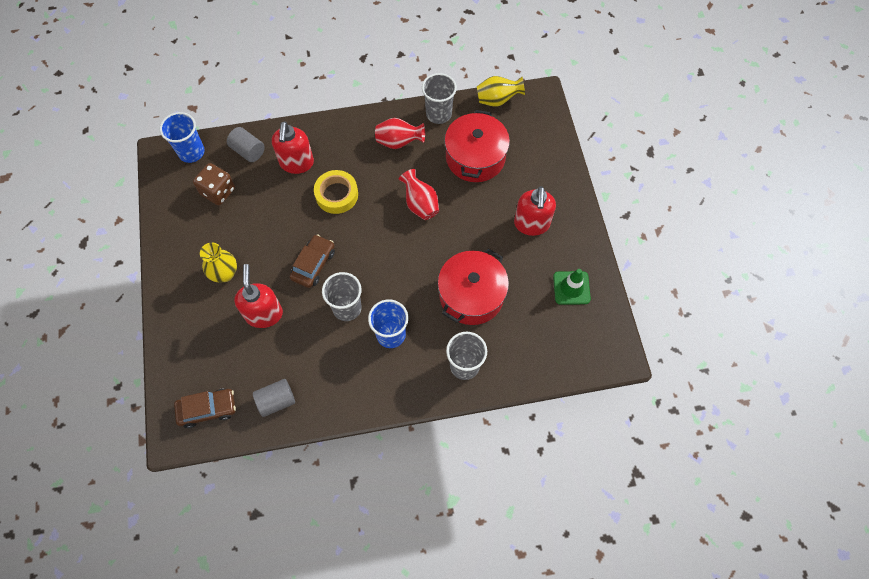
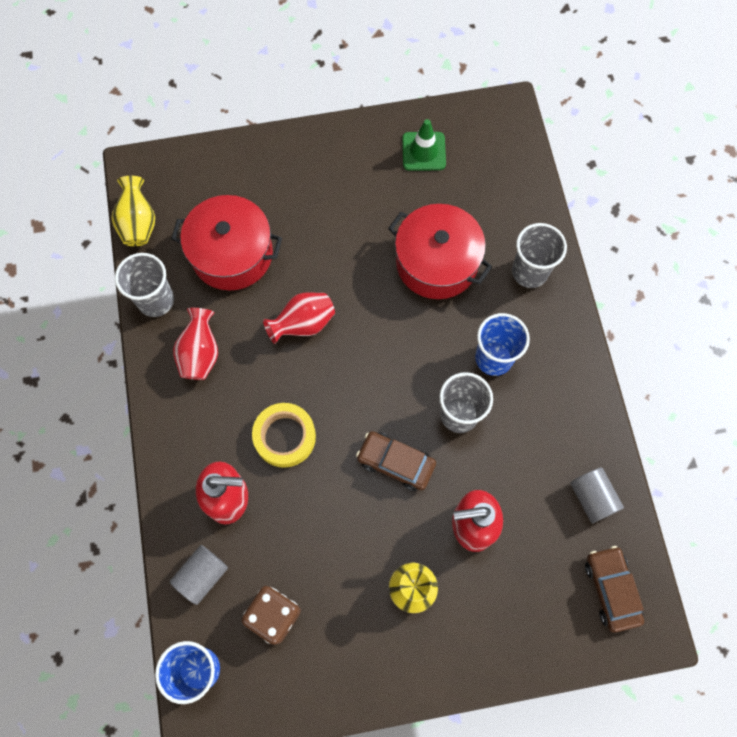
camera: 90 degrees left, 5 degrees up
(531, 224) = (336, 190): red soap dispenser -> none

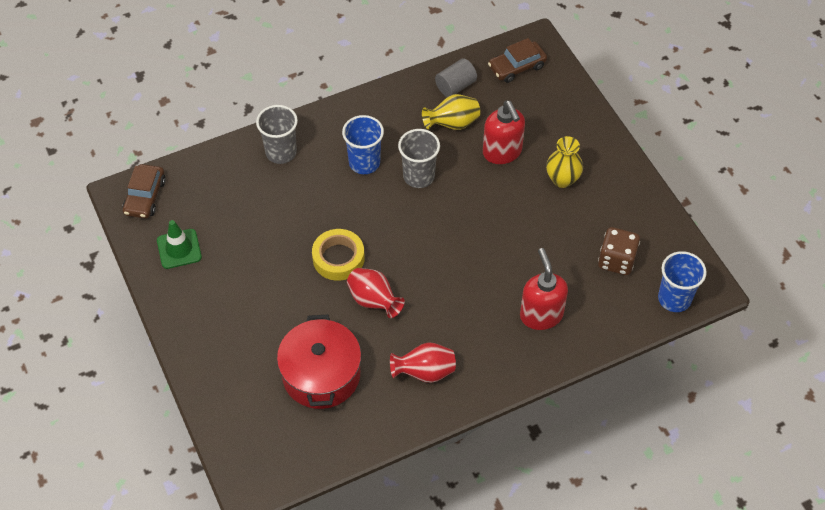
camera: 105 degrees left, 15 degrees down
(138, 223) = (309, 465): yellow vase -> yellow vase (452, 124)
(156, 300) = (384, 424): grey cup -> none
(202, 575) = (607, 316): grey cylinder -> none
(285, 437) = (477, 289): yellow tape -> yellow tape (338, 258)
(395, 463) = (471, 209): brown car -> brown car (145, 197)
(436, 262) = (289, 217): red pot -> none

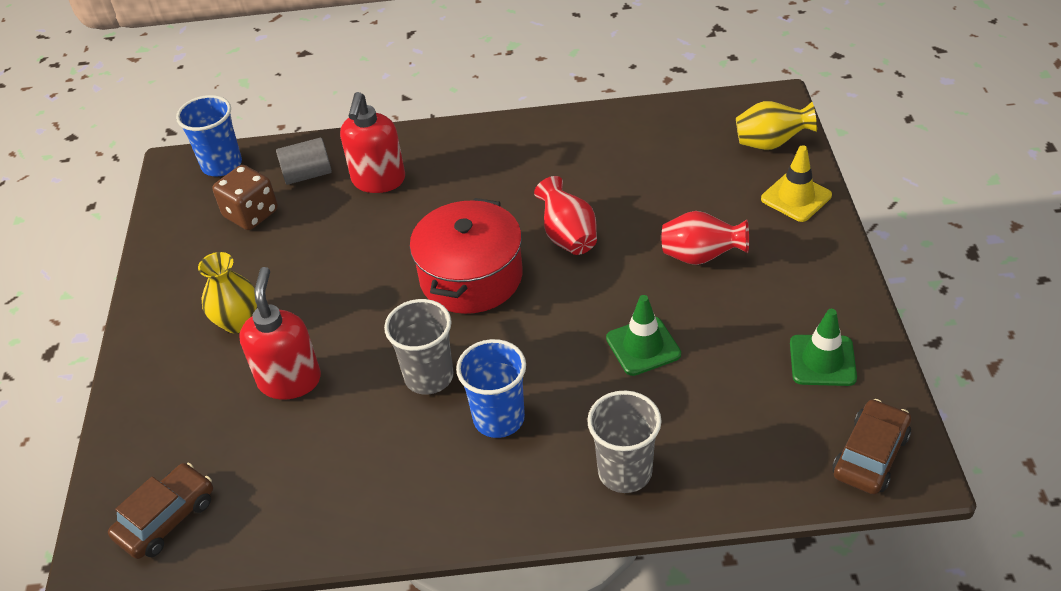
camera: 155 degrees left, 10 degrees down
(215, 381) = (796, 197): none -> yellow traffic cone
(294, 230) = (643, 346): none -> green traffic cone
(321, 375) = (663, 178): red pot -> red pot (471, 277)
(338, 258) = (593, 295): yellow tape -> none
(424, 372) = (542, 156): red vase -> red vase (701, 256)
(452, 124) = (332, 445): yellow vase -> yellow vase (771, 144)
(455, 86) = (286, 511): grey cylinder -> grey cylinder (307, 174)
(517, 67) = (166, 518): brown car -> brown car turned 45 degrees counterclockwise

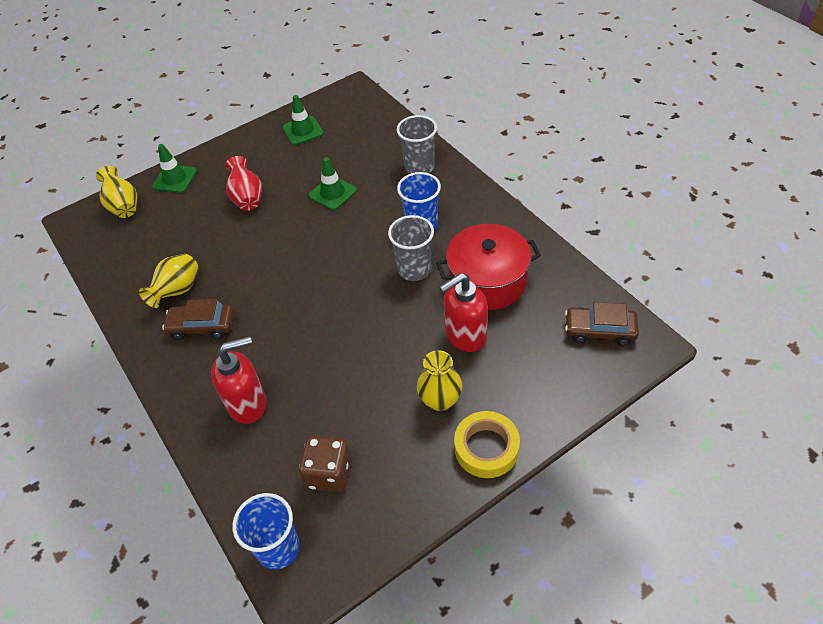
camera: 120 degrees left, 5 degrees up
(154, 334) = (486, 448): none -> yellow tape
(307, 174) = (262, 462): grey cylinder -> none
(471, 277) = (321, 292): red pot -> red pot (487, 281)
(568, 236) = (258, 263): red vase -> none
(579, 162) = (177, 291): none -> yellow vase
(796, 197) = (175, 179): yellow traffic cone -> green traffic cone
(870, 455) = (353, 101): brown car -> brown car (202, 326)

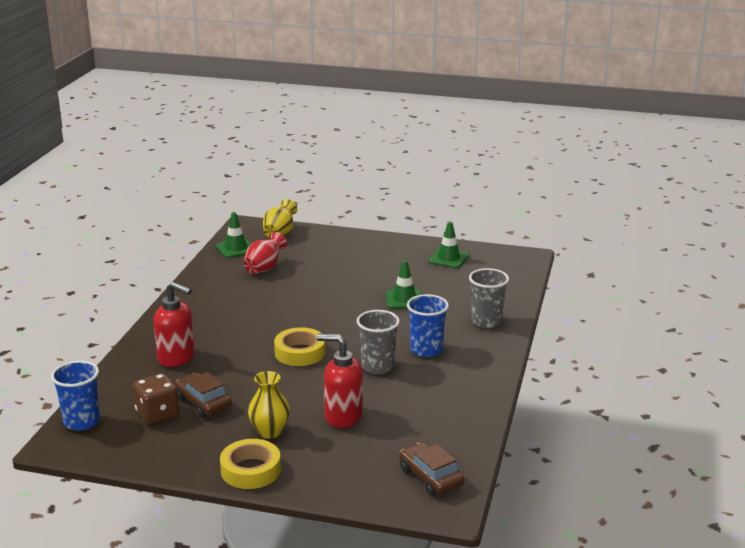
camera: 45 degrees right, 25 degrees down
(175, 179) = (329, 238): green traffic cone -> green traffic cone (236, 248)
(177, 291) = (235, 288): yellow vase -> none
(202, 326) = (218, 311): brown car -> brown car (203, 402)
(247, 198) = (351, 271): red vase -> red vase (264, 268)
(338, 307) = (300, 352): none -> yellow tape
(487, 281) = (411, 403): red pot -> none

